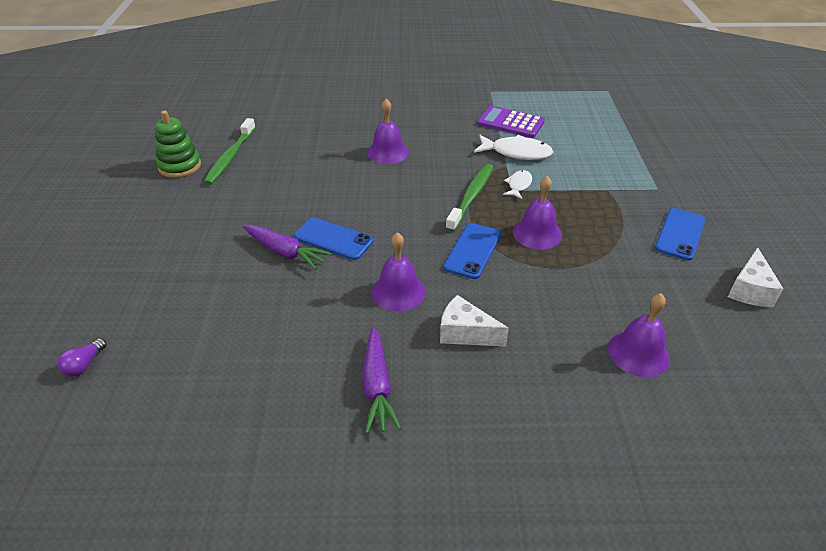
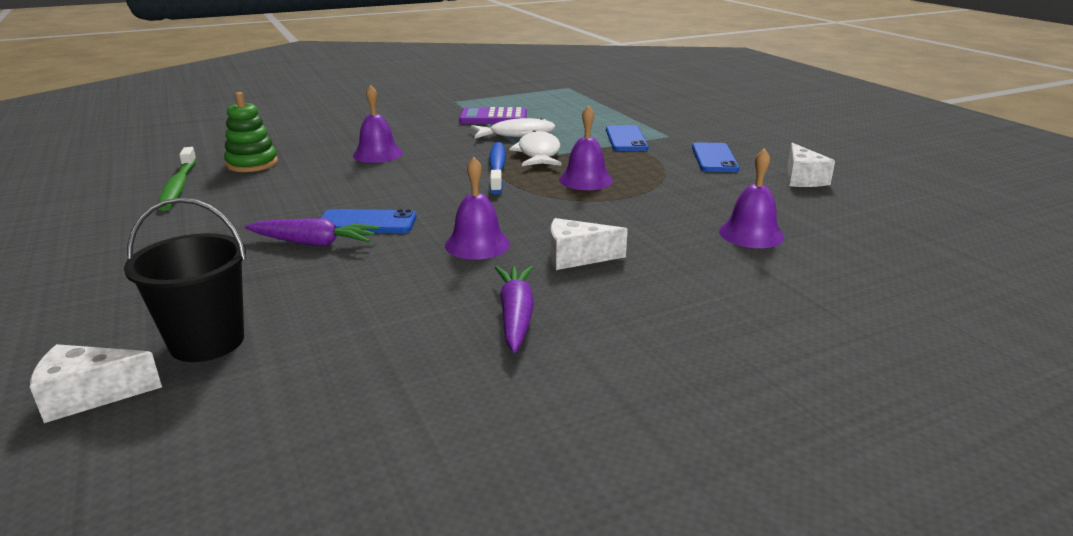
camera: 25 degrees left, 15 degrees down
(84, 365) = (89, 396): purple light bulb -> white cheese
(169, 338) = (207, 342): none -> black bucket
(180, 166) = (110, 203): green stacking toy -> green stacking toy (252, 164)
(377, 386) = (516, 316): purple carrot -> purple carrot turned 150 degrees counterclockwise
(471, 197) = (497, 168): green toothbrush -> blue toothbrush
(472, 251) = (531, 202): blue phone -> blue phone (626, 139)
(518, 185) = (538, 154): white fish -> white fish, size x1.75

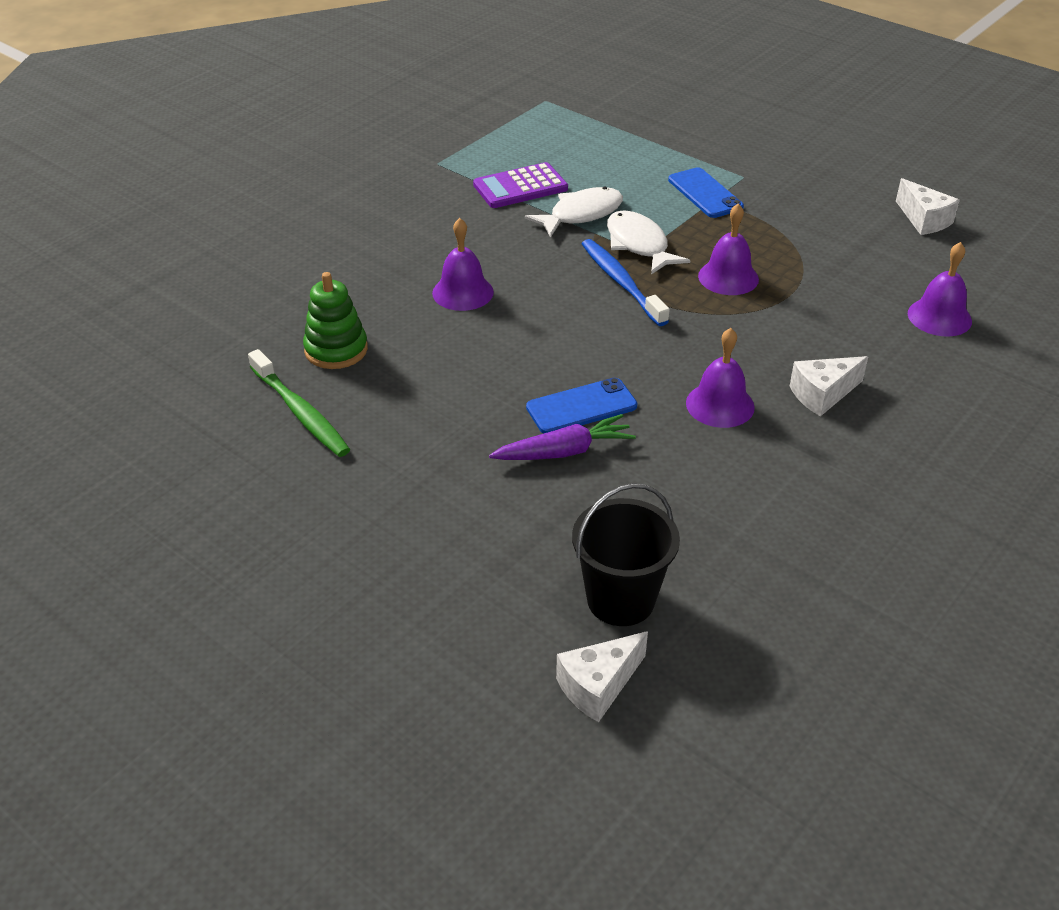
camera: 25 degrees left, 15 degrees up
(516, 316) = (840, 482): purple carrot -> none
(714, 158) = (819, 206): blue phone -> none

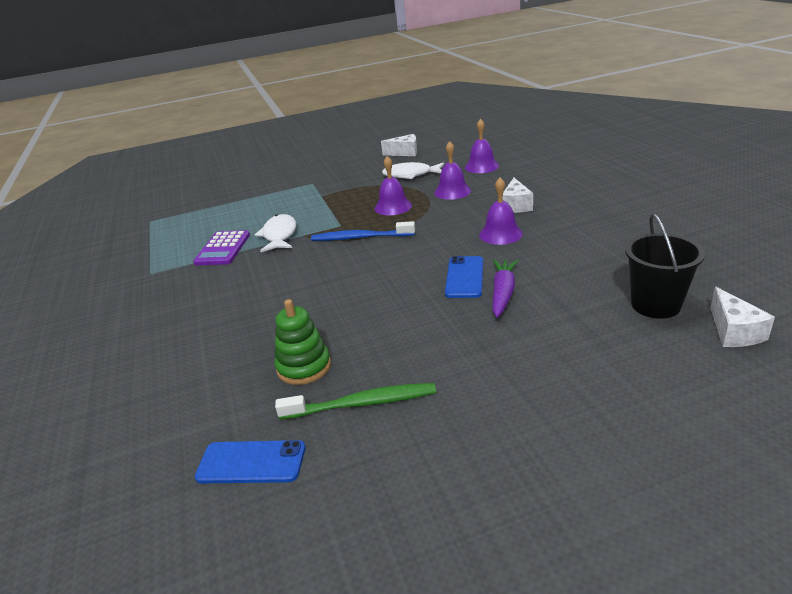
camera: 55 degrees left, 10 degrees down
(463, 292) = (303, 295): purple bell -> purple bell (452, 191)
(639, 244) = (332, 224): white fish -> white fish (410, 175)
(705, 193) = (312, 196): blue phone -> blue phone (251, 462)

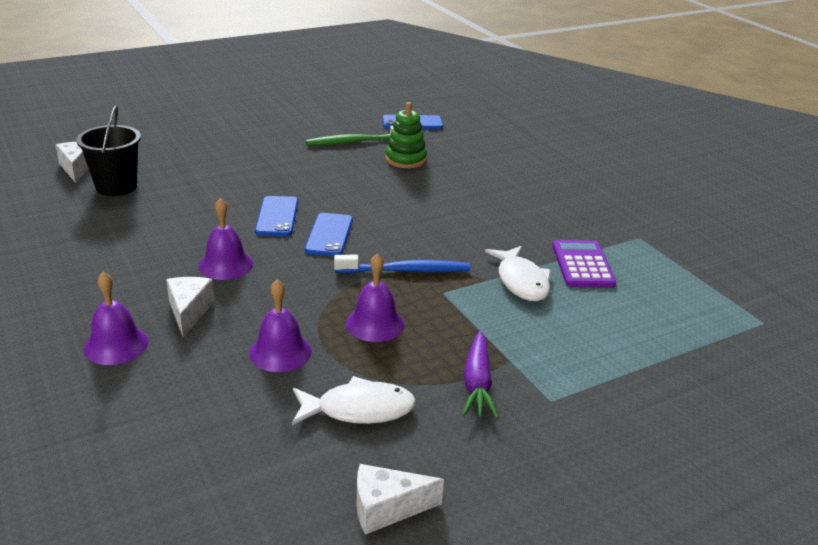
camera: 165 degrees right, 0 degrees up
(416, 262) = (329, 235): none -> blue phone
(481, 166) = (215, 425): purple bell -> purple bell (116, 345)
(503, 293) = (243, 201): purple carrot -> purple carrot (477, 383)

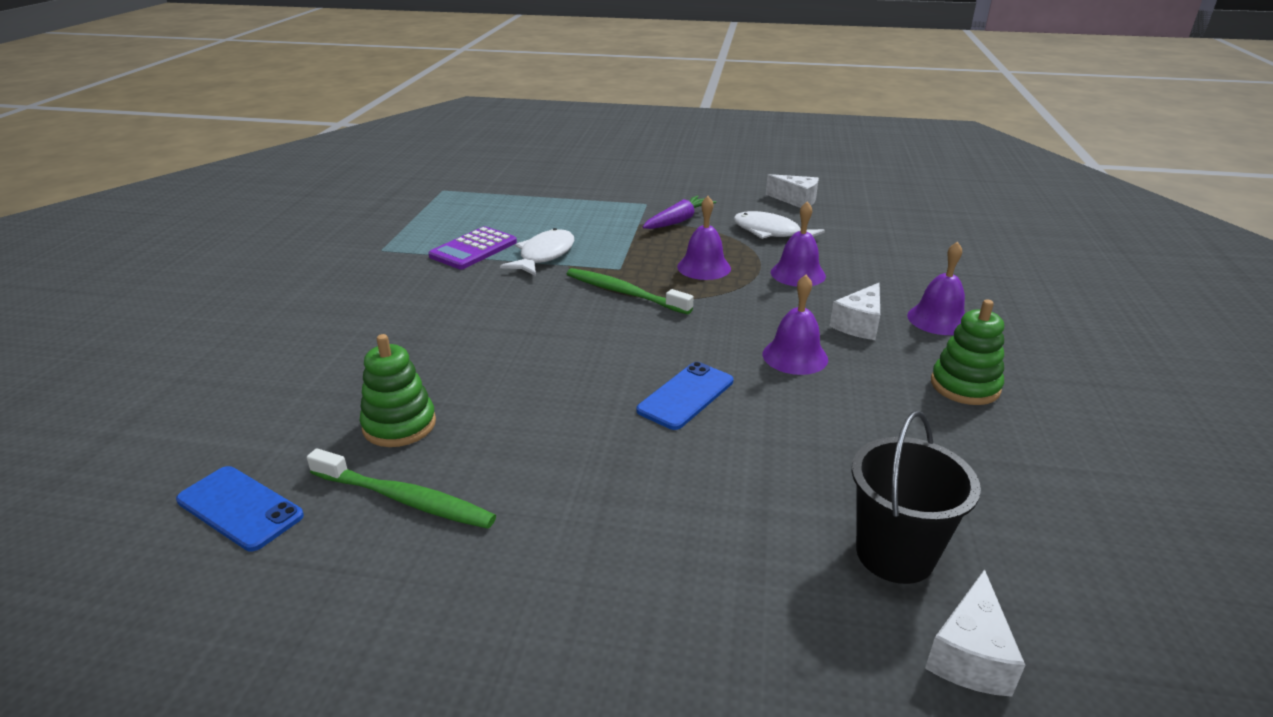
camera: 140 degrees left, 0 degrees up
(85, 285) = (965, 386): none -> green stacking toy
(329, 235) = (652, 350): blue phone -> none
(405, 271) = (624, 293): blue toothbrush -> green toothbrush

